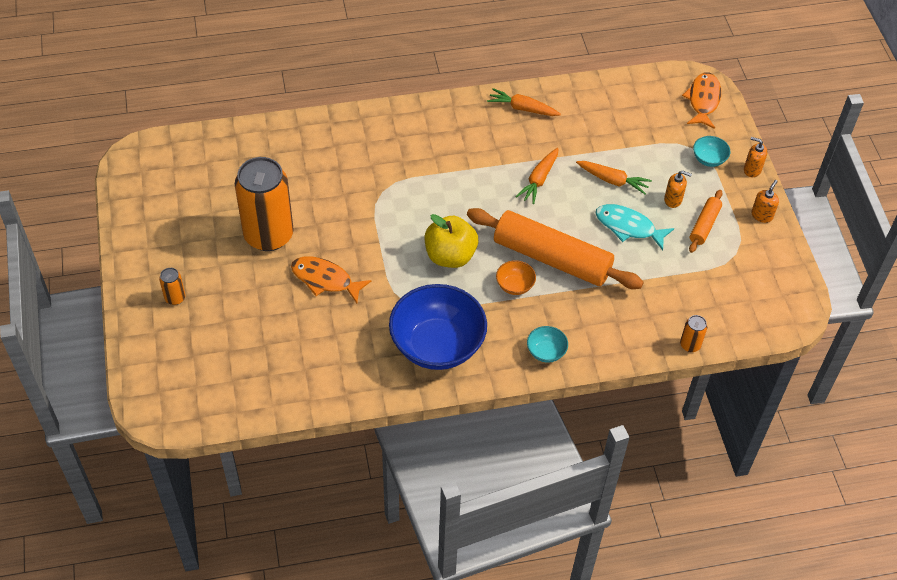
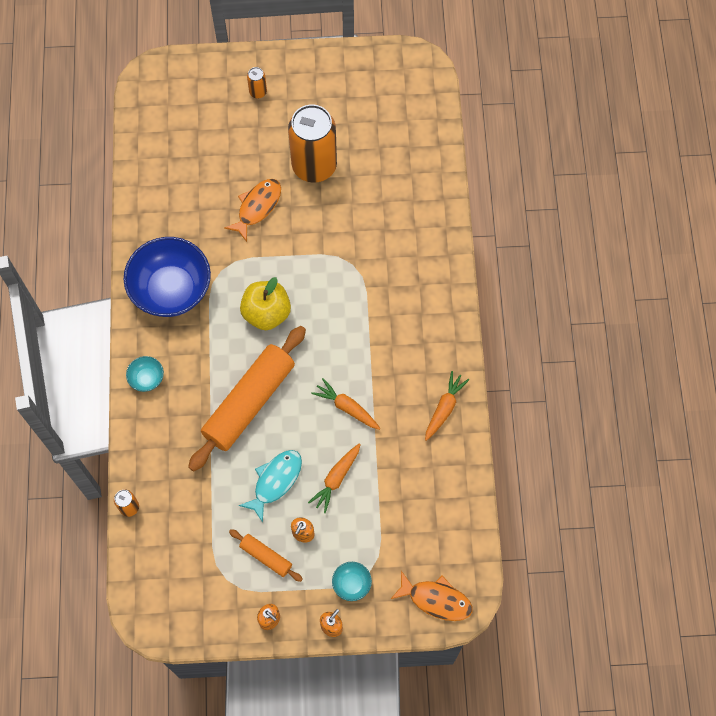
camera: 100 degrees right, 15 degrees up
(515, 285) = (223, 364): orange bowl -> none

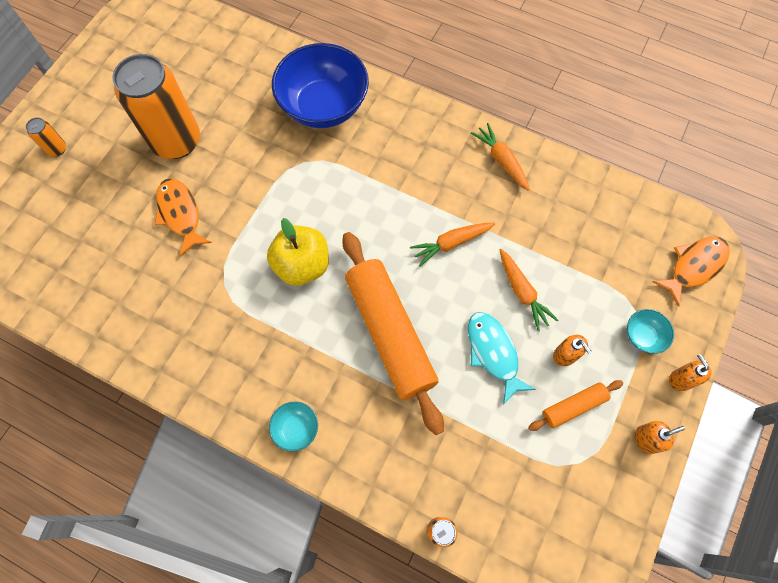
camera: 60 degrees left, 0 degrees up
(171, 289) = (210, 347): blue bowl -> blue bowl (324, 106)

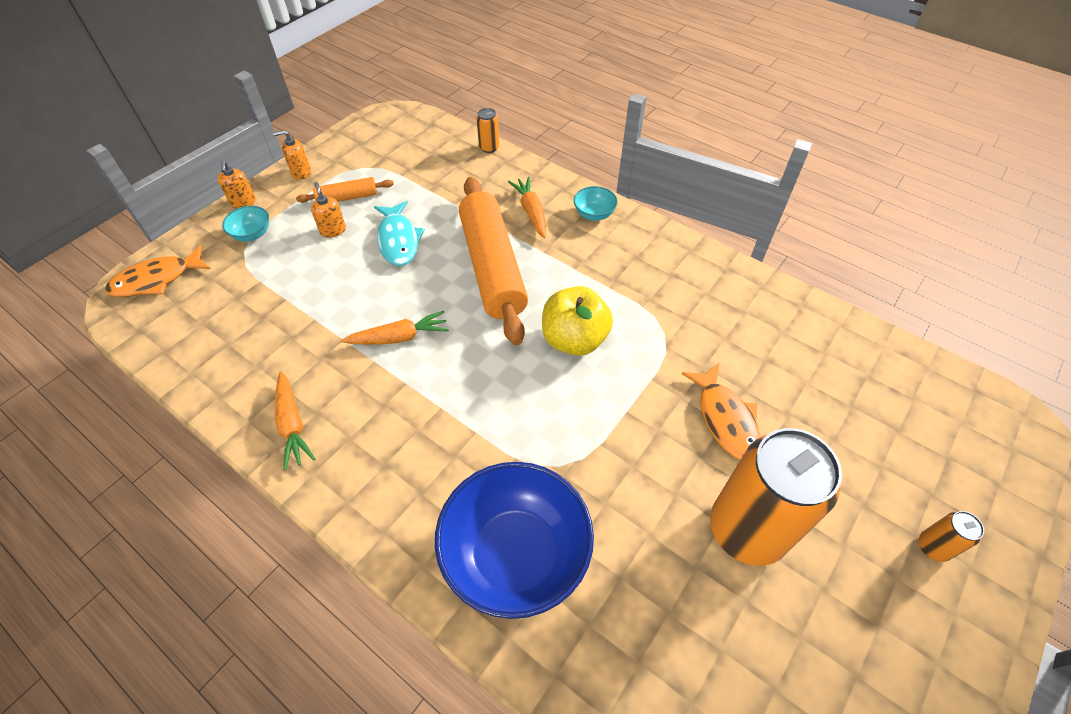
camera: 170 degrees left, 15 degrees down
(522, 292) = (345, 282): orange carrot -> orange carrot (531, 212)

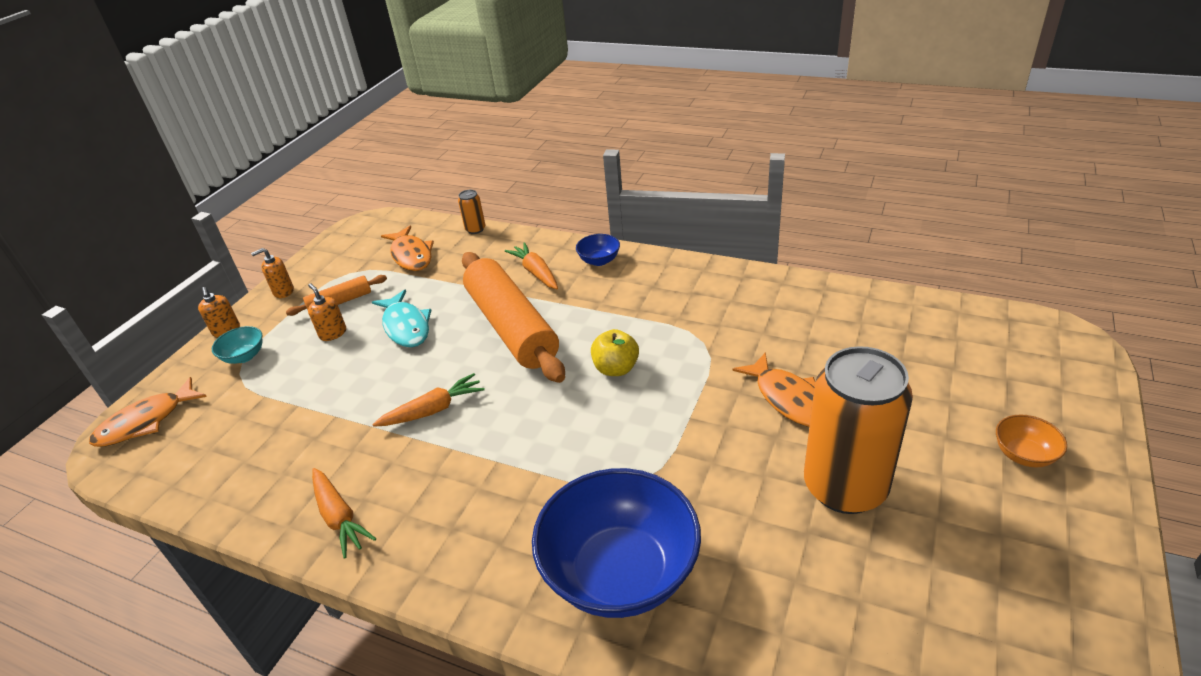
camera: 10 degrees left, 15 degrees down
(423, 162) = (411, 255): none -> orange fish
(574, 339) = (616, 368): yellow apple -> yellow apple, size x0.67
(594, 214) = (599, 260): turquoise bowl -> blue bowl
(933, 547) = (1024, 455): orange can -> orange bowl

